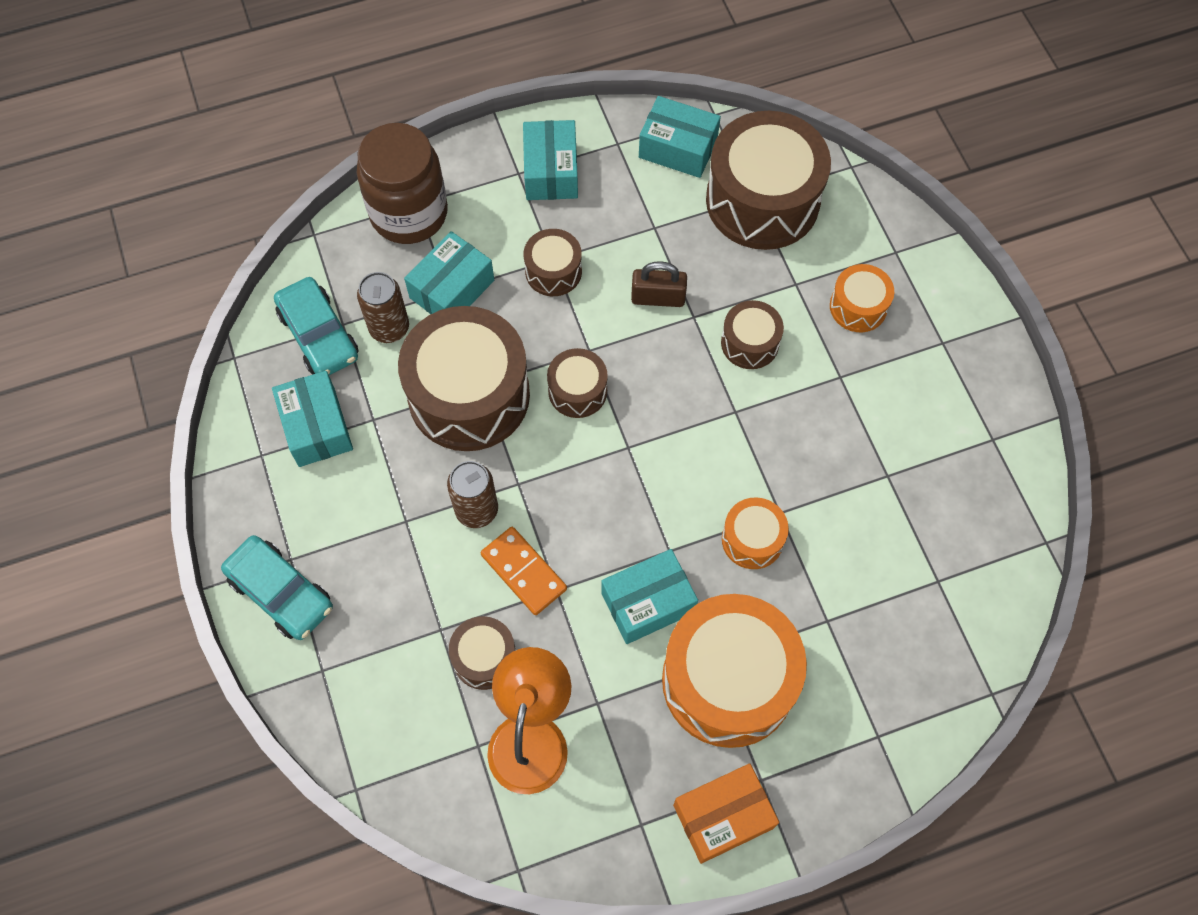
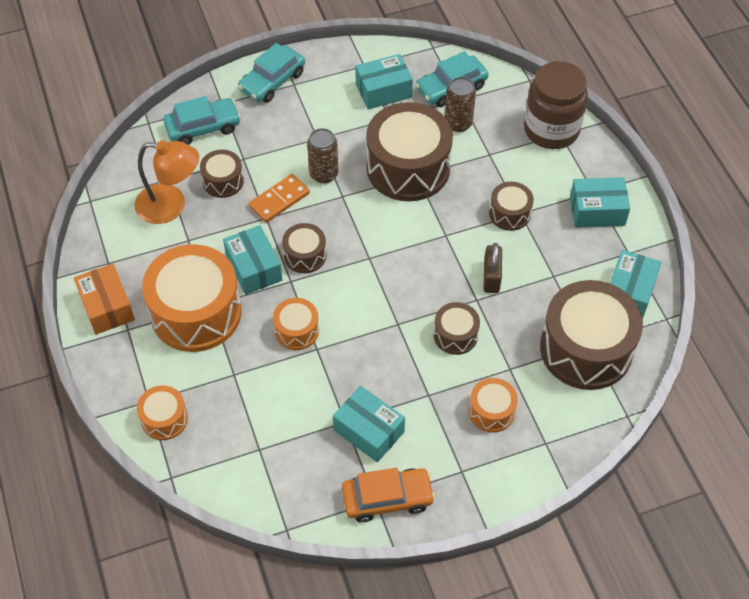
camera: 90 degrees right, 10 degrees down
(372, 697) = (203, 127): none -> turquoise car
(452, 289) = (491, 156): turquoise box -> turquoise box (369, 431)
(577, 391) = (412, 228): brown drum -> brown drum (305, 255)
(905, 711) = (164, 419): none -> orange drum
(989, 425) = (387, 498): none -> orange car

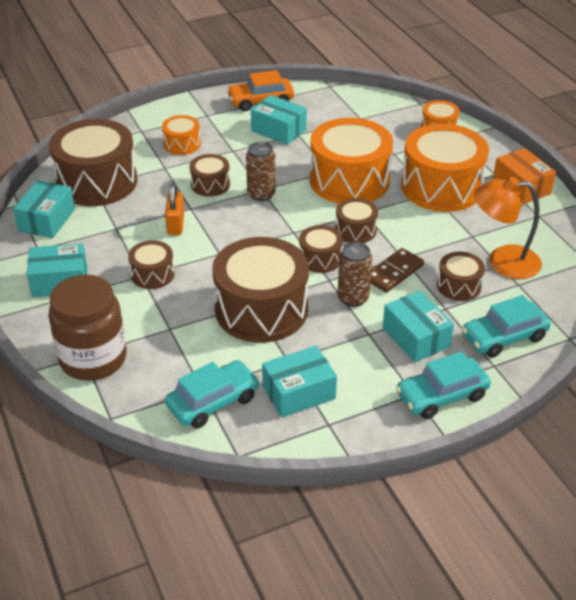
camera: 175 degrees right, 15 degrees down
(254, 268) = (401, 219): turquoise box -> turquoise box (416, 337)
(272, 81) = (442, 395): turquoise car -> turquoise car turned 150 degrees counterclockwise
(279, 200) = (394, 272): orange domino -> brown domino
(297, 330) = (349, 180): orange drum -> orange drum, size x2.05
(347, 221) = (320, 258): none -> brown drum
(458, 123) = (204, 359): brown can -> brown can (261, 194)
(491, 277) = (175, 224): brown padlock -> orange padlock

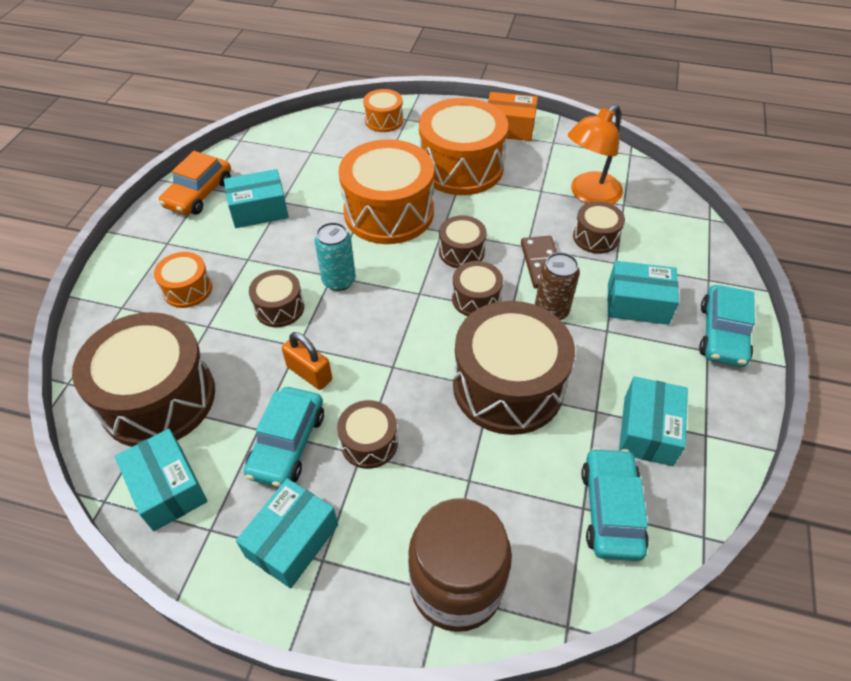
camera: 50 degrees left, 10 degrees up
(261, 194) = (339, 281): brown can -> turquoise can
(504, 337) = (680, 252): turquoise car -> turquoise car (287, 444)

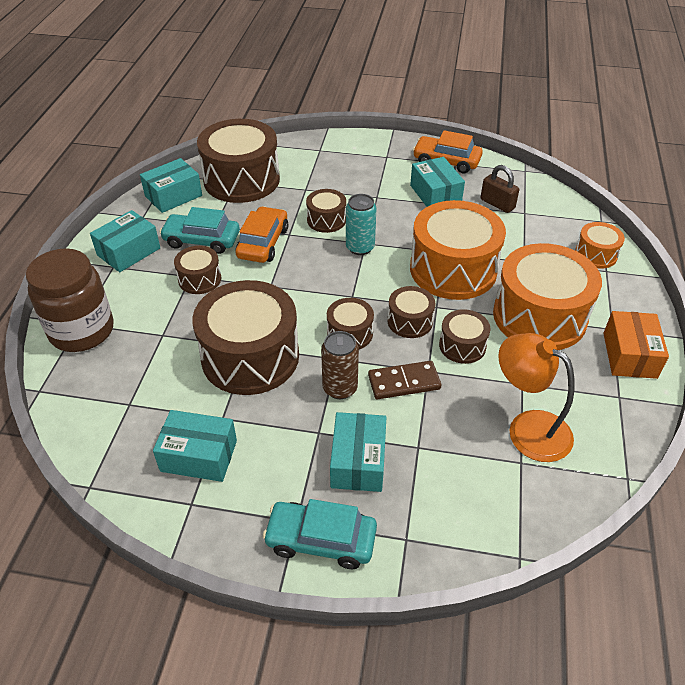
camera: 85 degrees right, 5 degrees down
(187, 289) = (340, 174): orange drum -> none
(291, 167) = (497, 204): none -> brown padlock
(292, 540) = (129, 252): turquoise box -> turquoise box turned 75 degrees counterclockwise
(309, 373) = (263, 243): orange padlock -> orange car
(595, 237) = (455, 430): brown drum -> brown drum (462, 346)
(611, 510) = (124, 422): turquoise car -> none

